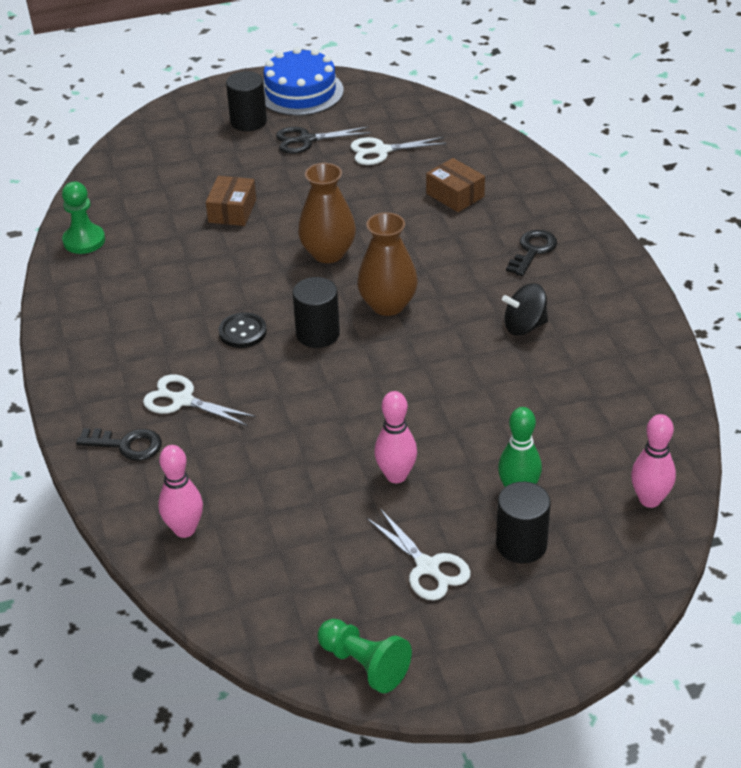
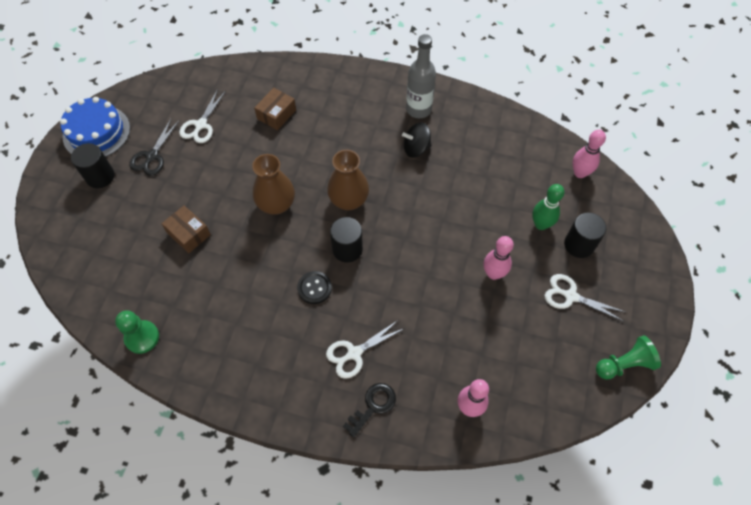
camera: 60 degrees left, 20 degrees up
(427, 567) = (570, 296): white scissors -> white scissors turned 150 degrees counterclockwise
(455, 195) = (276, 114): brown box -> brown box turned 45 degrees counterclockwise
(524, 326) = (416, 148): black spinning top -> black spinning top turned 60 degrees clockwise
(533, 250) = (356, 108): black key -> none
(590, 302) = (418, 109): none -> grey bottle

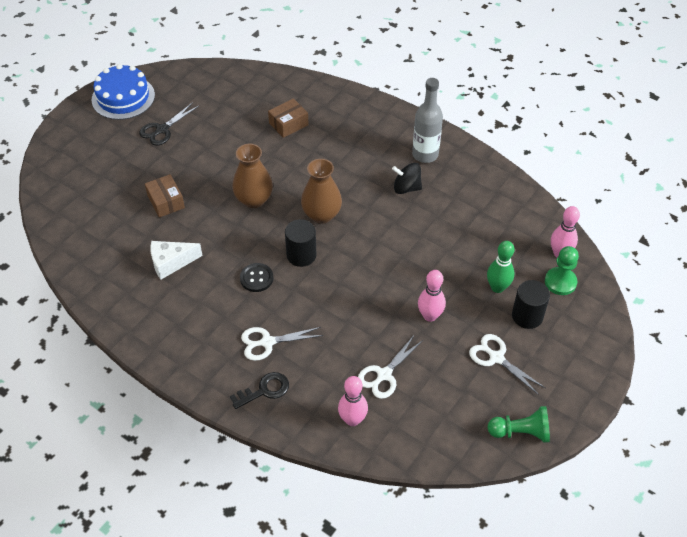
camera: 20 degrees right, 10 degrees down
(100, 176) = (111, 134): black cylinder -> none
(142, 337) = (90, 272): green pawn -> green pawn (560, 282)
(201, 125) = (216, 115): white scissors -> white scissors (384, 374)
(222, 299) = (171, 263): none -> white cheese

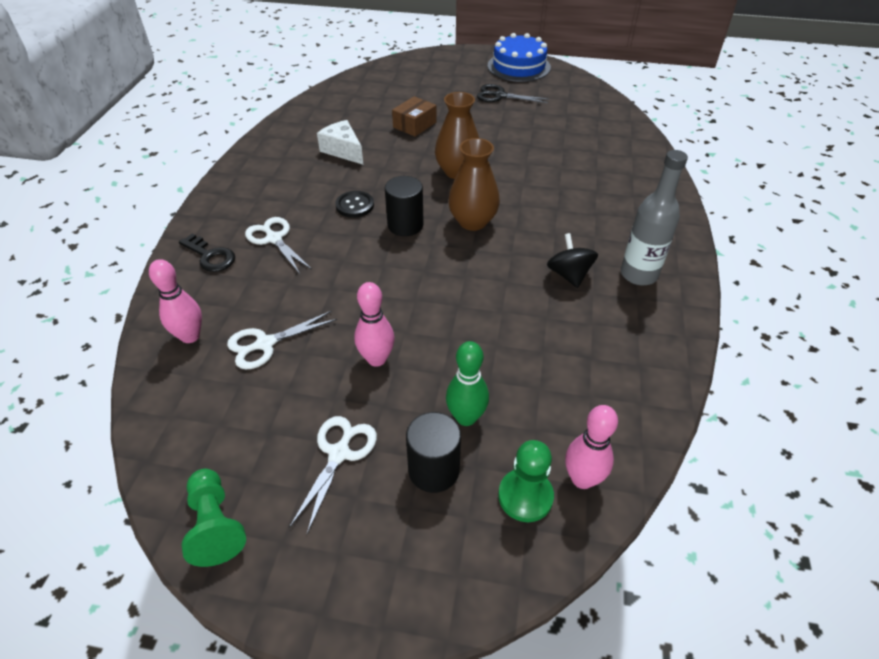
camera: 65 degrees right, 5 degrees down
(288, 124) = (580, 160): brown box -> none
(384, 374) = (265, 344): white scissors -> white scissors turned 45 degrees counterclockwise

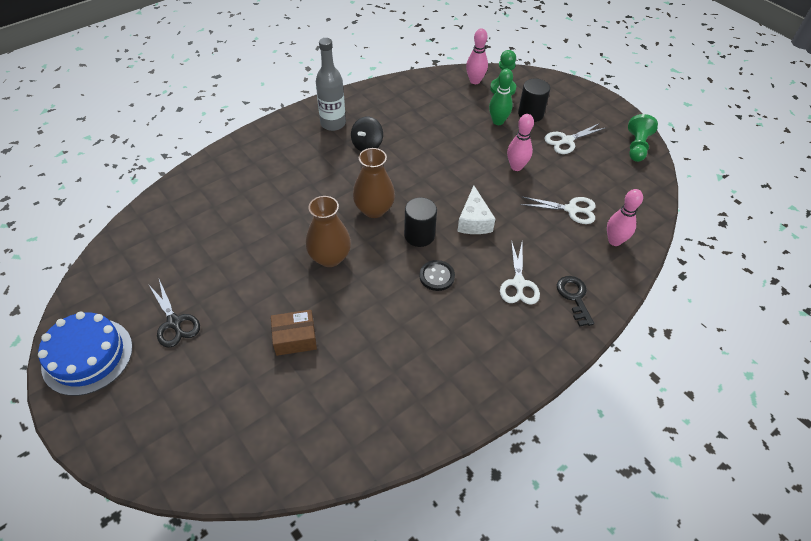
camera: 140 degrees left, 5 degrees up
(343, 150) = (389, 348): white cheese -> white cheese (474, 221)

